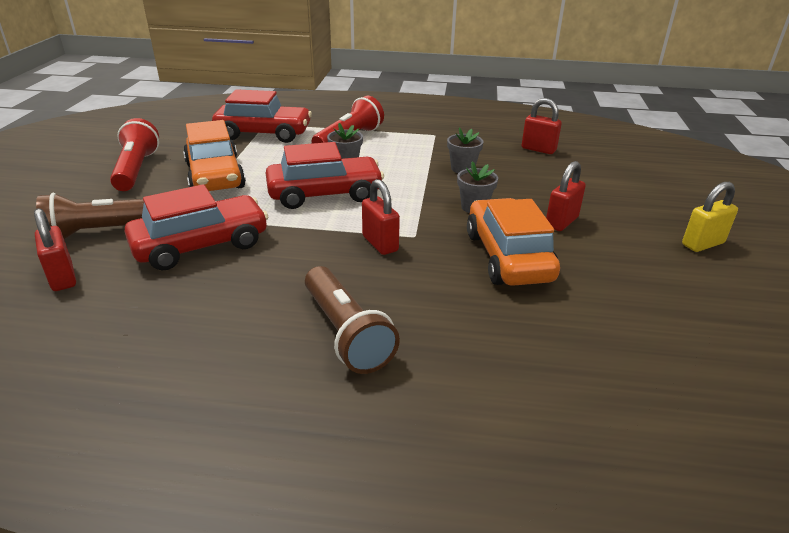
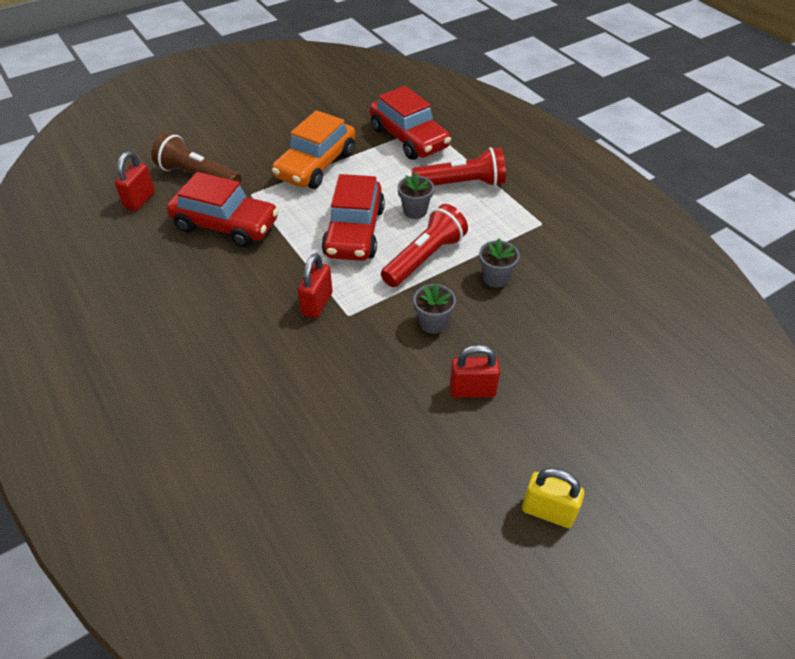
camera: 50 degrees right, 15 degrees up
(136, 170) = (282, 128): red flashlight -> red flashlight (424, 258)
(325, 194) = (354, 232): red car -> red car turned 60 degrees clockwise
(346, 333) = (196, 353): brown flashlight -> none
(508, 256) = (375, 384): orange car -> none
(538, 149) = (606, 305): red padlock -> none

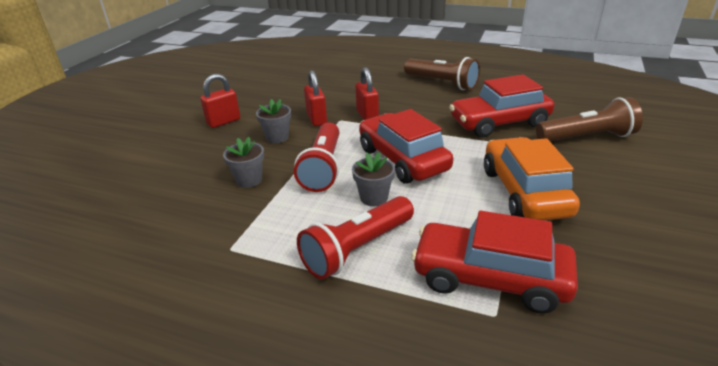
camera: 145 degrees right, 15 degrees down
(140, 200) = (582, 109): red padlock -> red padlock (316, 119)
(172, 312) = (442, 83): none -> brown flashlight
(548, 511) = (154, 103): yellow padlock -> none

